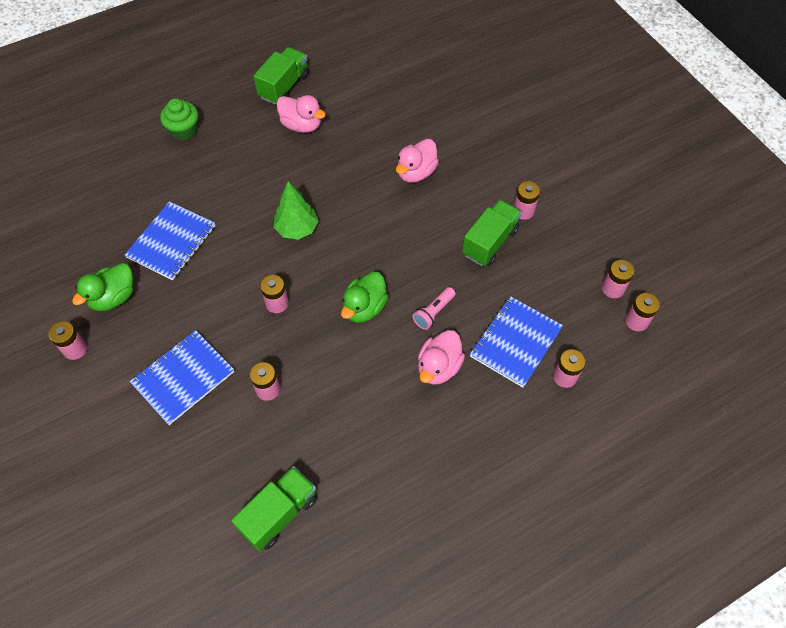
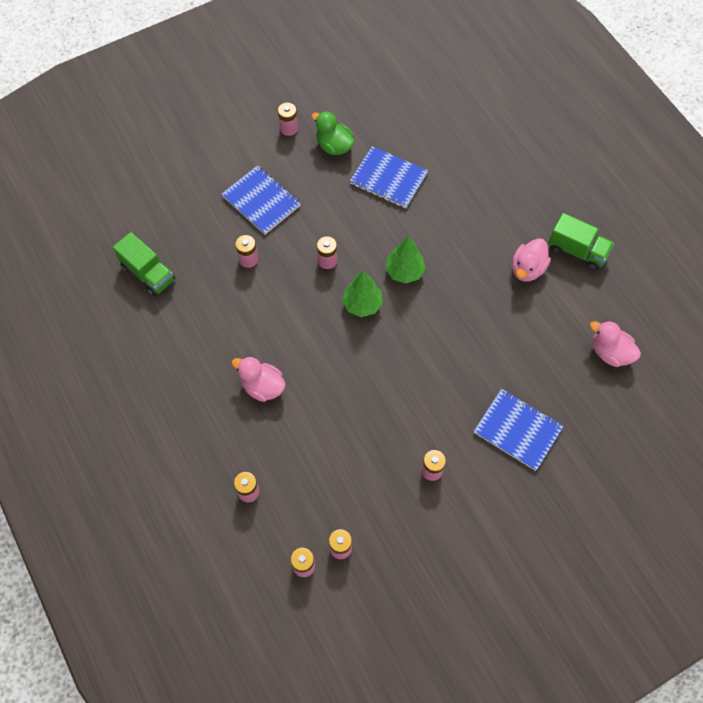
camera: 90 degrees right, 5 degrees up
(184, 130) = (512, 173): green cupcake -> none
(336, 269) = (362, 304): none -> green tree
(364, 308) = (322, 327): green duck -> none
(416, 172) = (475, 371): pink duck -> pink duck (610, 352)
(433, 312) = (316, 383): pink flashlight -> none
(490, 242) = (393, 436): green truck -> none
(515, 342) = (284, 451): blue notebook -> blue notebook (517, 430)

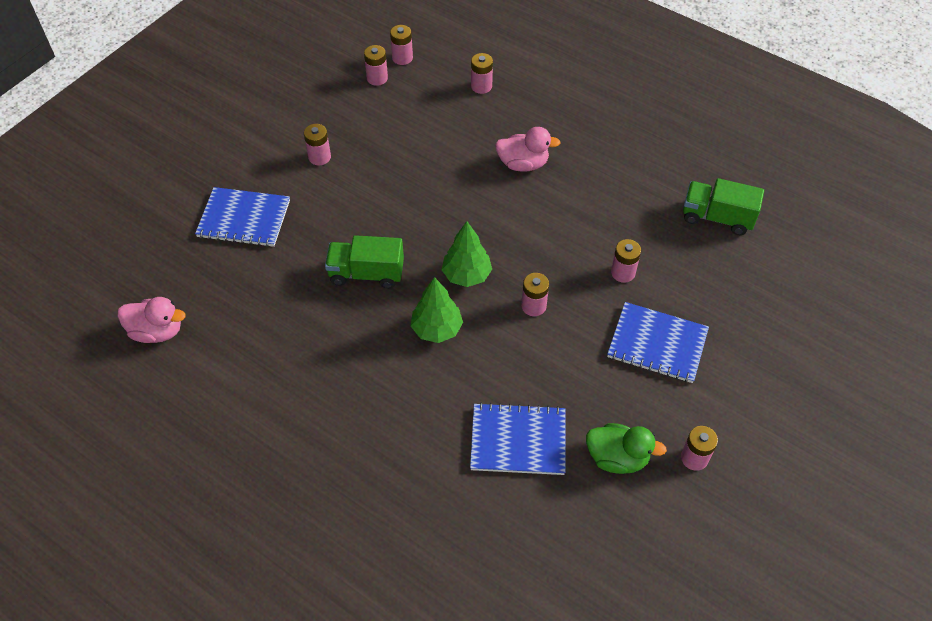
camera: 155 degrees right, 10 degrees down
(527, 269) = (285, 391): pink duck -> none
(577, 251) = (226, 441): green truck -> green truck (366, 273)

